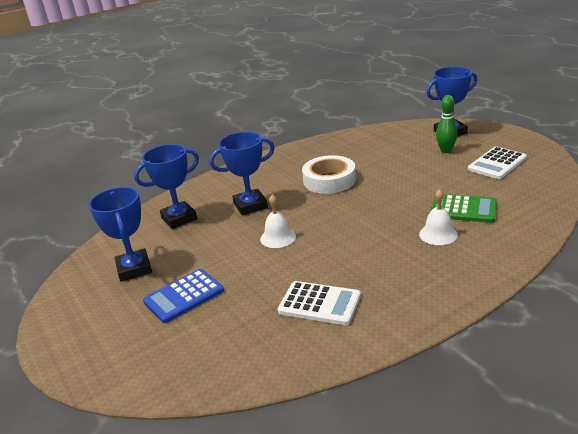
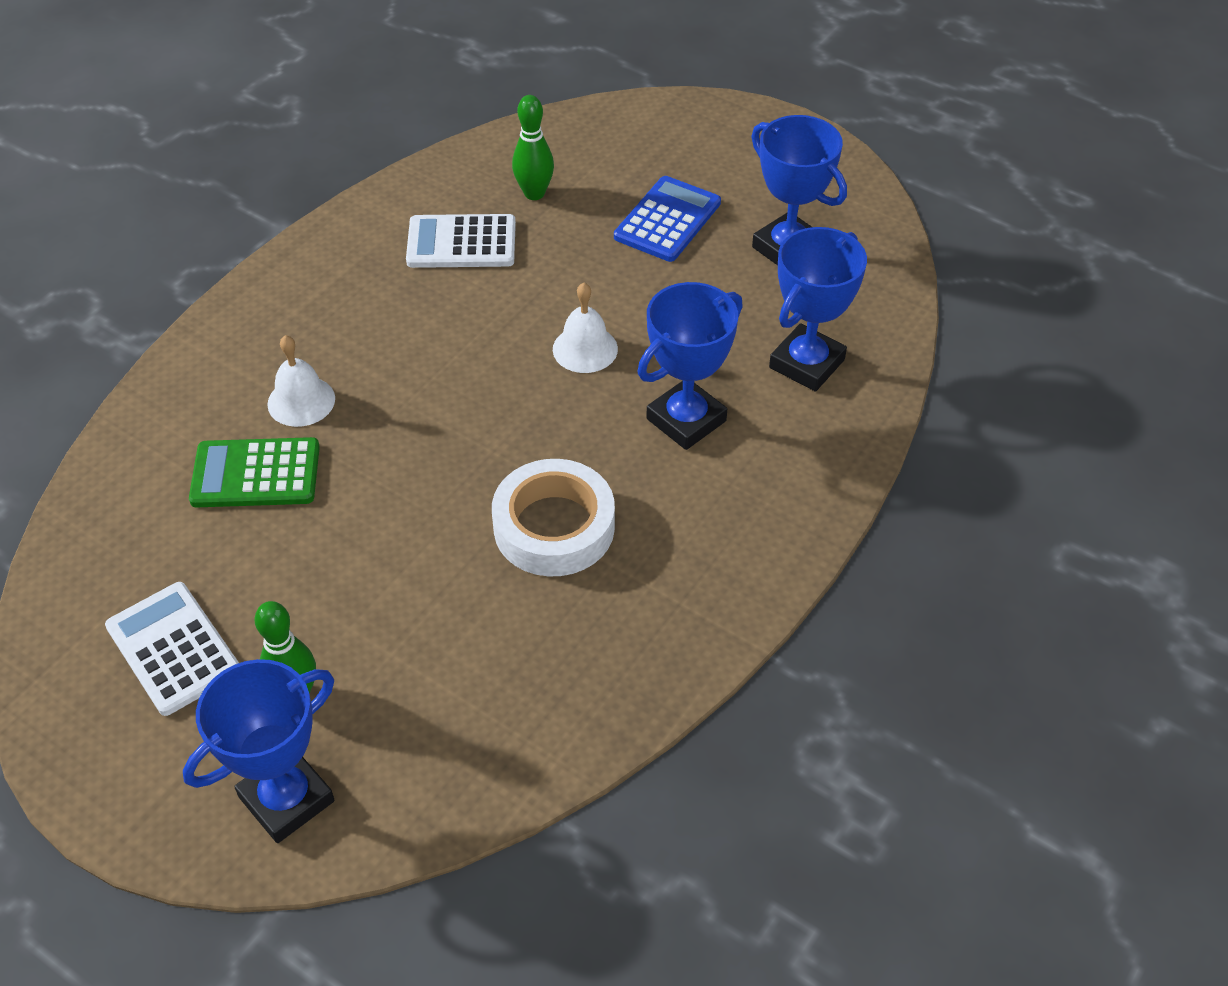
camera: 155 degrees right, 20 degrees up
(254, 330) = (534, 193): none -> green bowling pin
(497, 163) = (173, 648): white calculator -> white calculator turned 60 degrees counterclockwise

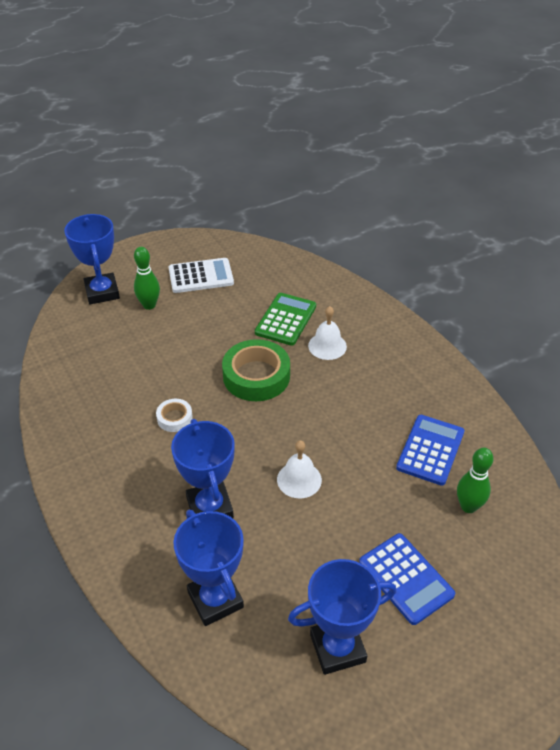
camera: 115 degrees right, 5 degrees down
(412, 463) = (256, 376): none -> green tape
(461, 242) = (430, 450): white calculator -> blue calculator
(554, 527) = (174, 418): white tape -> white tape, size x0.50

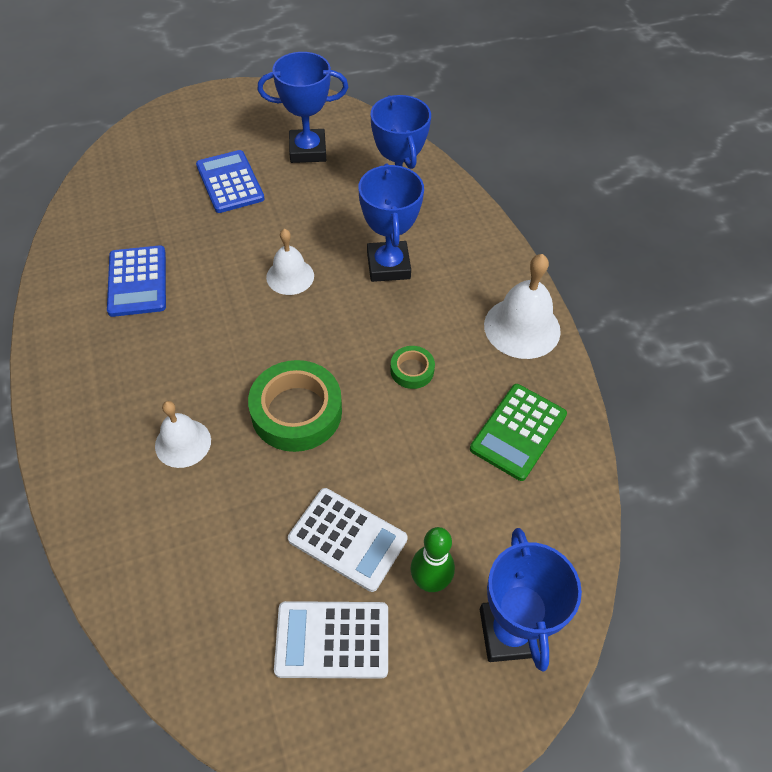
camera: 170 degrees left, 10 degrees up
(81, 469) = (522, 327): none -> white bell
(174, 418) = (412, 370): white tape -> green tape
(202, 316) = (347, 539): none -> white calculator
(286, 319) = (222, 505): green calculator -> green calculator (518, 432)
(430, 450) = (137, 281): blue calculator -> blue calculator turned 45 degrees counterclockwise
(468, 506) = (137, 224): green bowling pin -> none

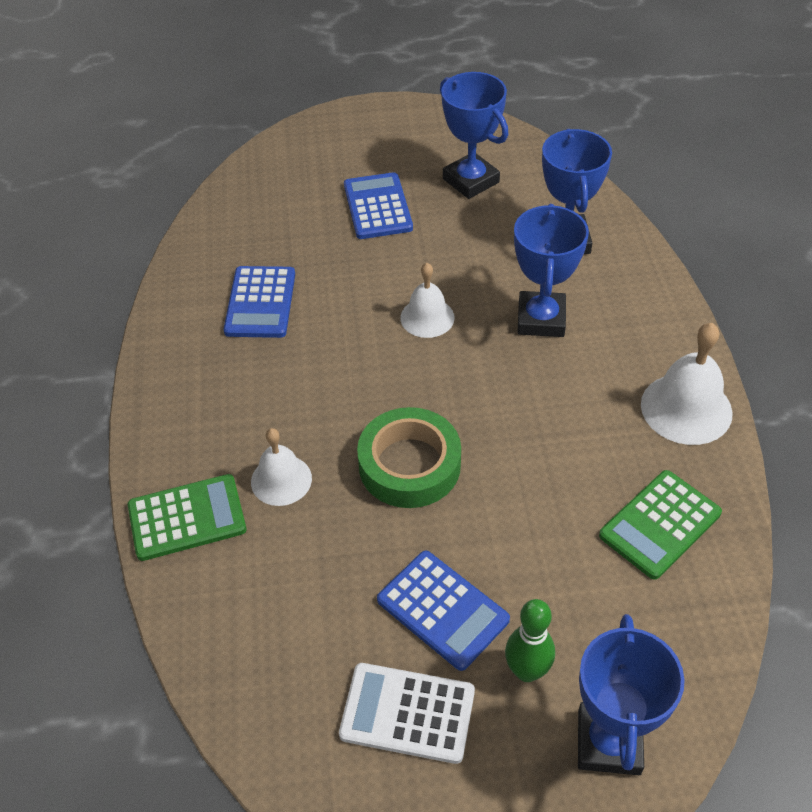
camera: 15 degrees right, 5 degrees down
(100, 492) = (187, 518): none -> green calculator
(308, 150) = (471, 181): blue trophy -> blue trophy turned 45 degrees clockwise
(347, 539) = (442, 610): white calculator -> blue calculator
(412, 370) = (547, 438): green tape -> none

